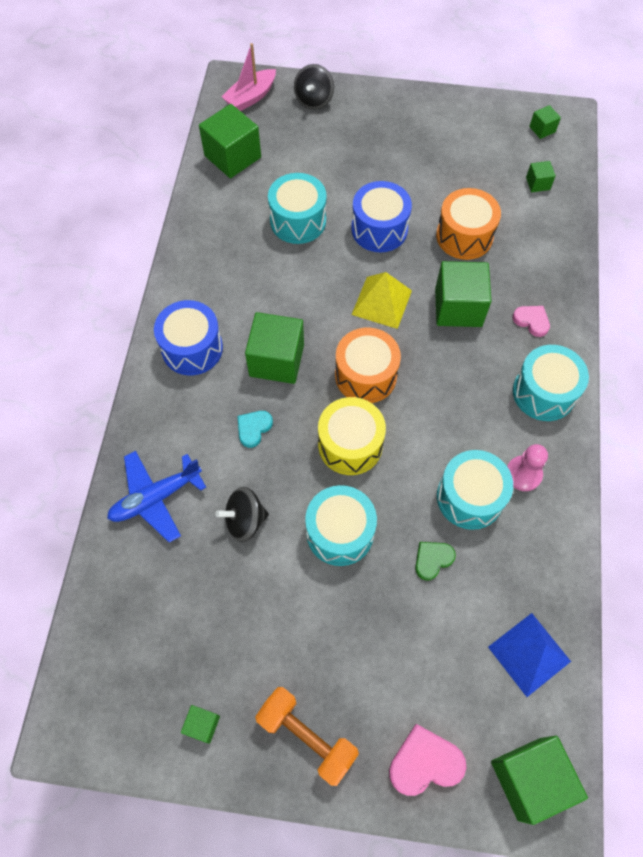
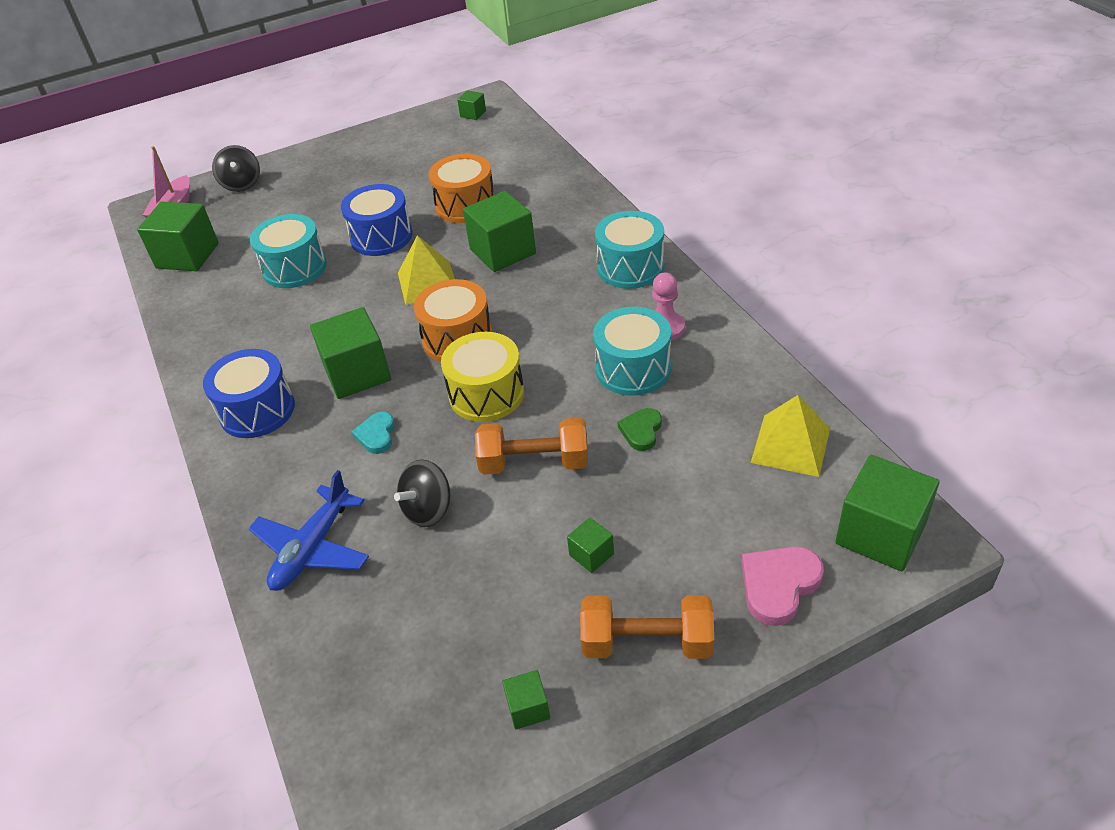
camera: 30 degrees left, 20 degrees down
(340, 532) = (534, 462): turquoise drum -> orange dumbbell
(529, 654) = (790, 445): blue pyramid -> yellow pyramid
(531, 321) = (576, 229): pink heart -> none
(537, 183) = (500, 146): green cube -> green cube (591, 554)

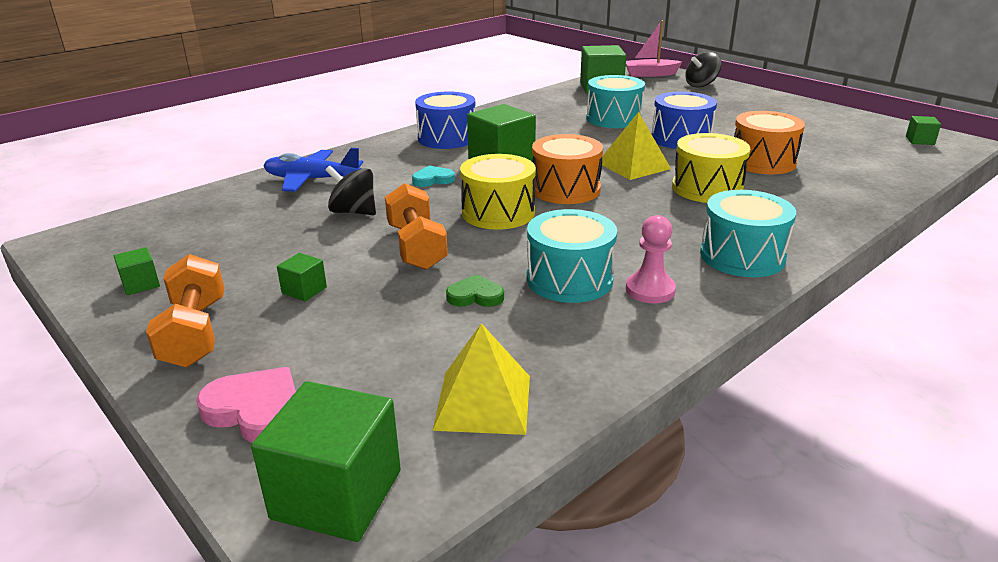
camera: 70 degrees right, 15 degrees down
(502, 251) = (707, 188): green cube -> yellow drum

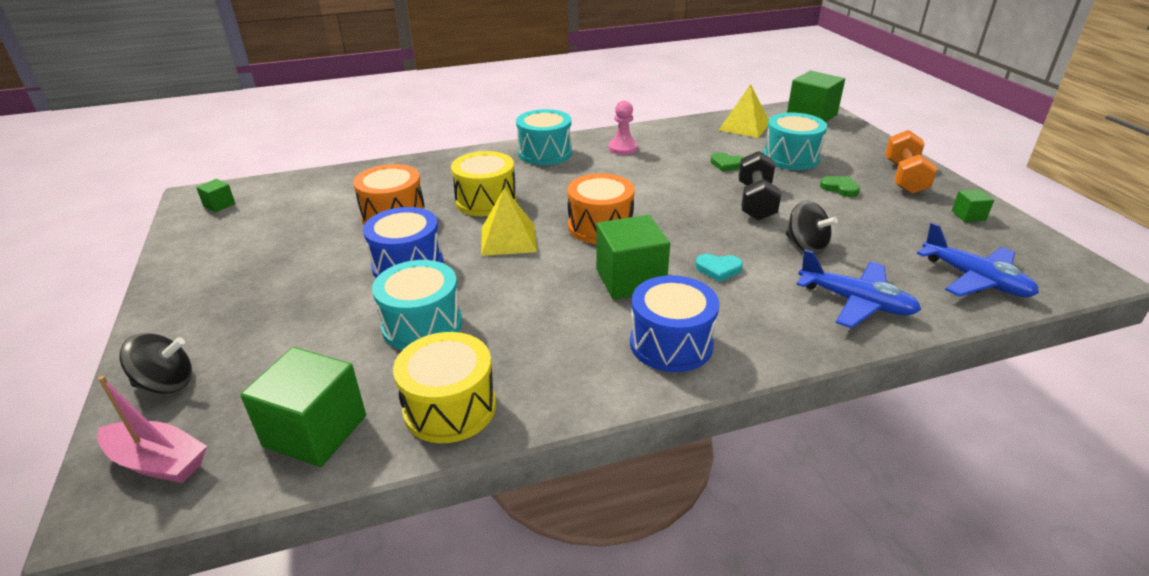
camera: 155 degrees left, 5 degrees up
(191, 214) = (974, 279): none -> blue plane
(256, 410) = (852, 141): pink heart -> none
(304, 290) = (840, 188): green cube -> green heart
(416, 247) = (755, 202): orange dumbbell -> black dumbbell
(498, 212) = (676, 216): yellow drum -> yellow drum (450, 408)
(569, 279) = (663, 162): turquoise drum -> turquoise drum (791, 157)

